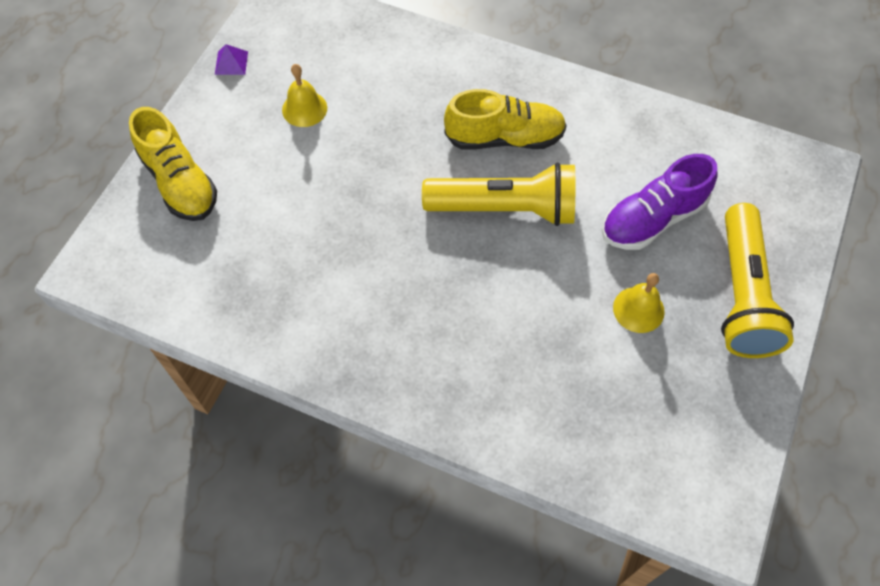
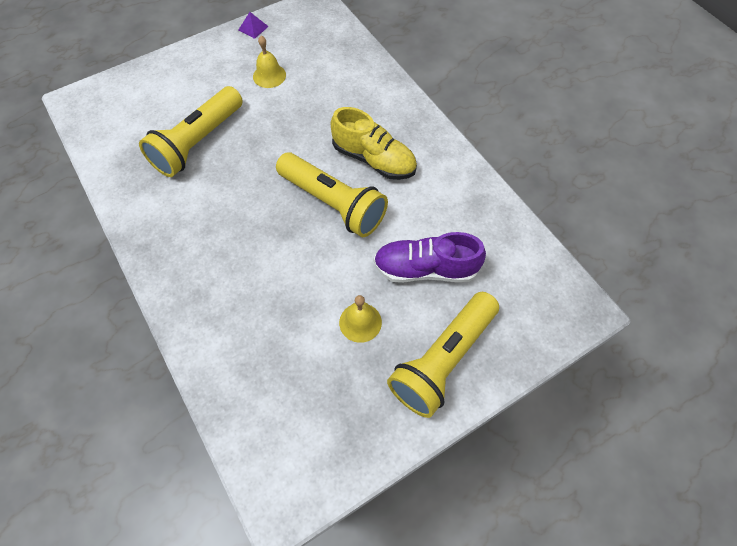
camera: 35 degrees right, 0 degrees up
(180, 182) = (163, 80): yellow shoe -> none
(294, 230) = (198, 142): none -> yellow flashlight

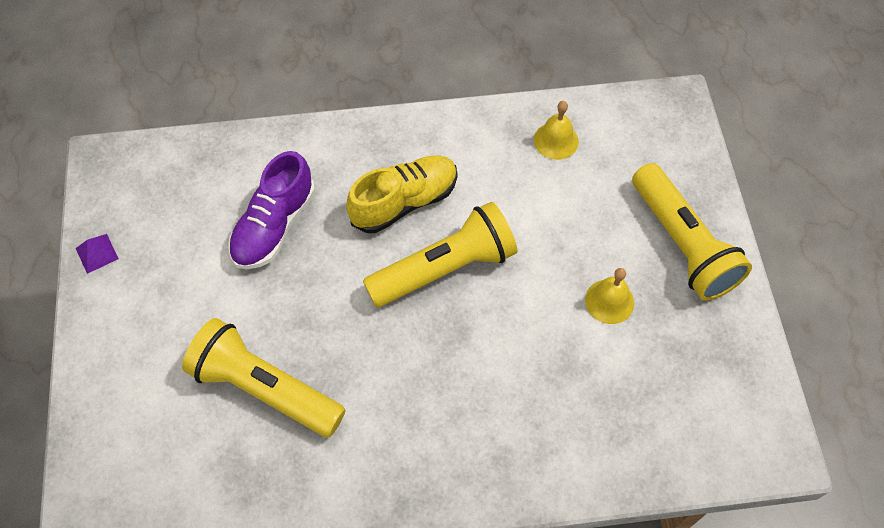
camera: 65 degrees left, 0 degrees up
(198, 142) = (265, 388): yellow flashlight -> yellow flashlight turned 150 degrees clockwise
(269, 75) = (200, 264): yellow bell -> yellow bell (556, 140)
(425, 269) = (573, 214): purple shoe -> purple shoe (274, 226)

